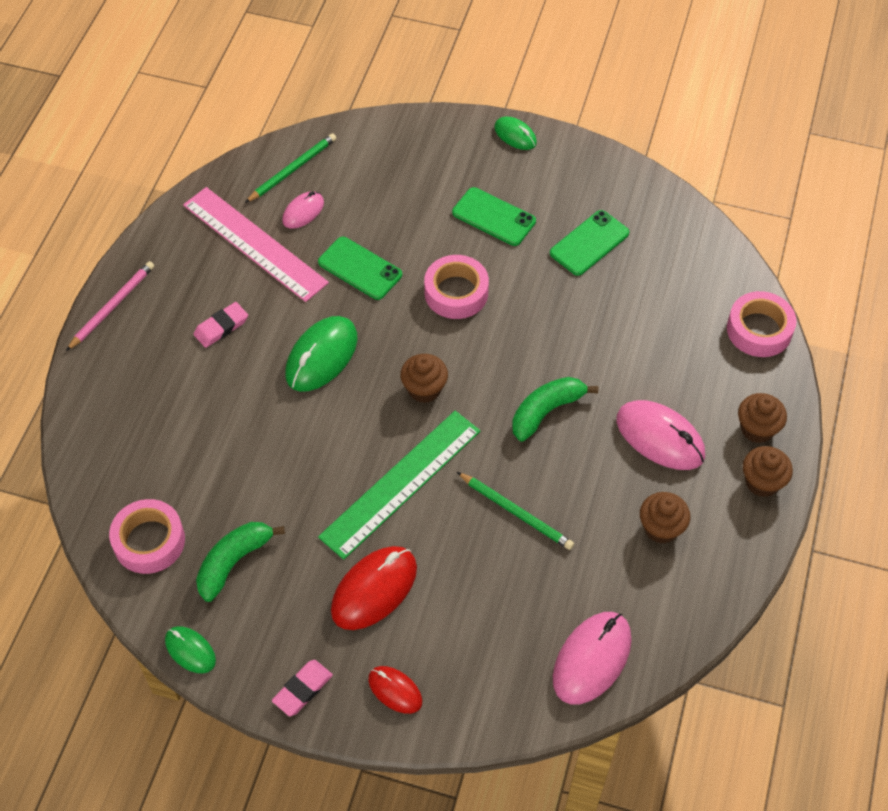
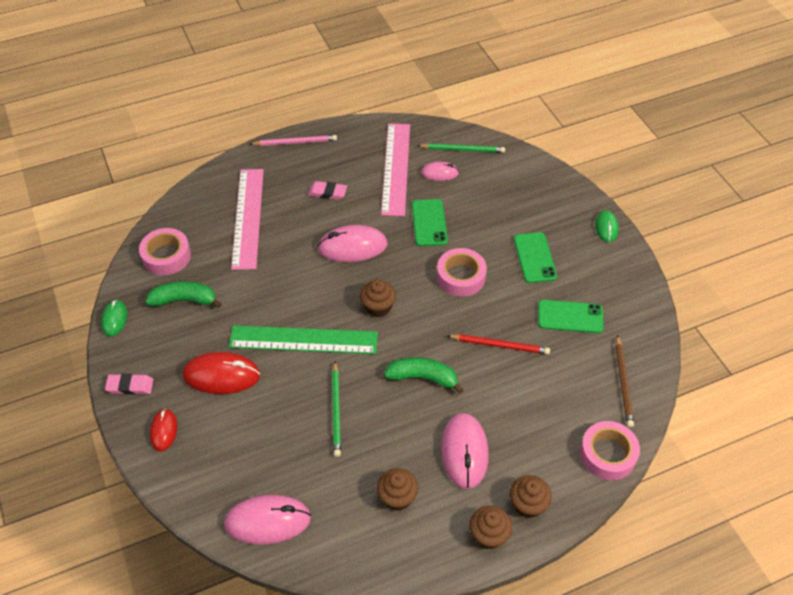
camera: 50 degrees right, 5 degrees down
(177, 425) = (248, 218): none -> pink ruler
(321, 356) = (352, 247): green mouse -> pink mouse
(568, 322) = (499, 345): none -> red pencil
(697, 260) = (623, 382): none -> brown pencil

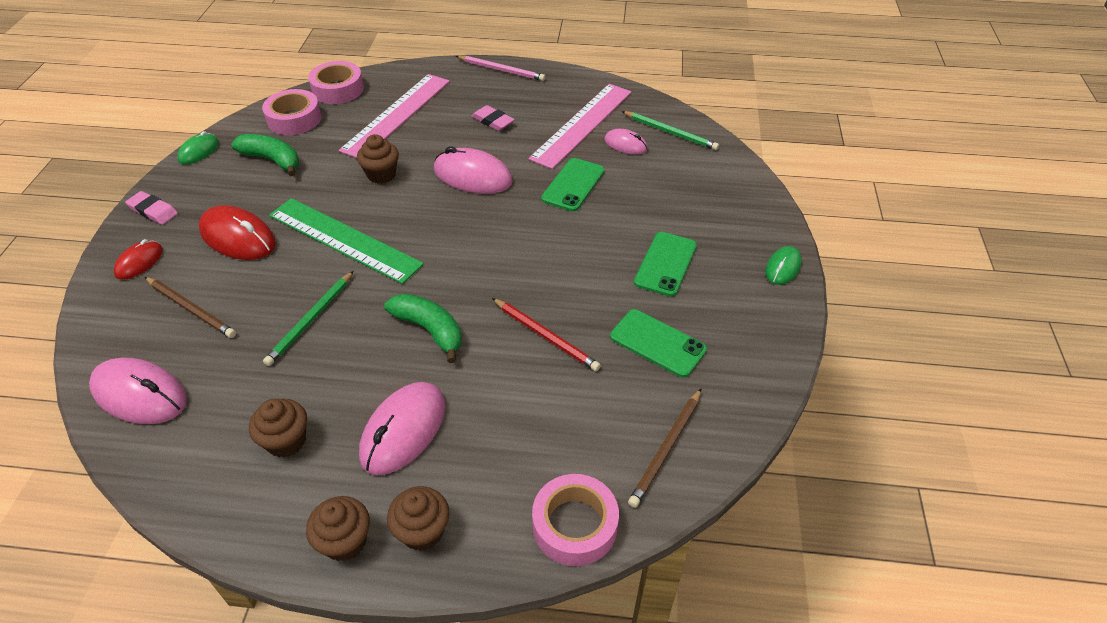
camera: 30 degrees right, 5 degrees down
(241, 445) = (191, 309): none -> brown pencil
(378, 307) = (446, 241): brown cupcake -> brown cupcake (381, 175)
(461, 277) = (562, 248): pink tape -> pink tape (338, 89)

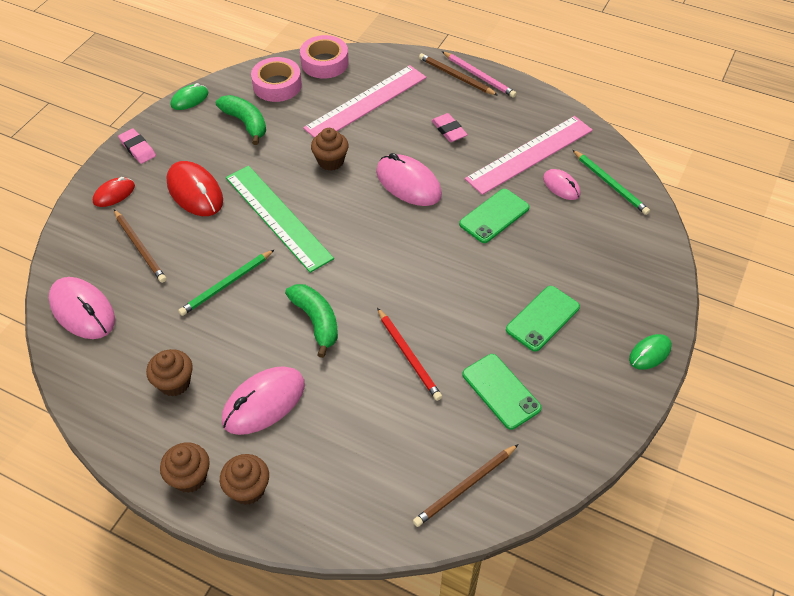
camera: 20 degrees right, 5 degrees up
(479, 75) = (456, 77): none -> brown pencil
(575, 525) = (364, 524): pink tape -> none

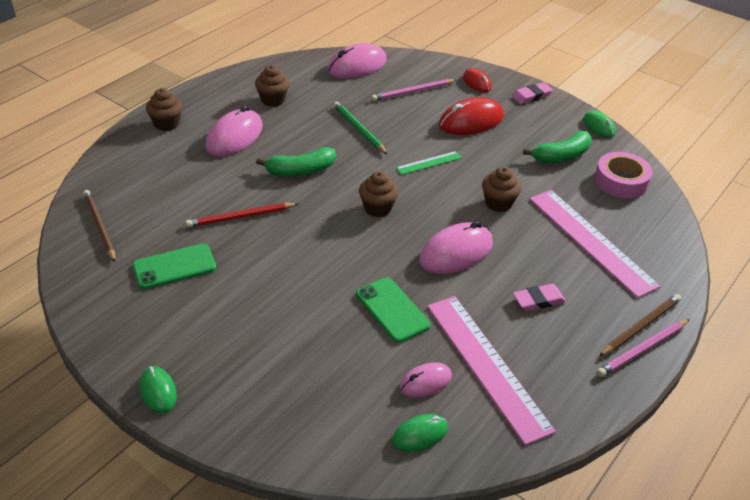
camera: 100 degrees right, 10 degrees down
(140, 247) = (413, 92): brown pencil -> pink pencil
(190, 477) = (191, 101): brown cupcake -> brown cupcake (378, 208)
(264, 403) = (234, 137): pink mouse -> pink mouse turned 60 degrees clockwise
(278, 217) = (429, 163): green ruler -> green ruler, size x0.46
(324, 63) = (662, 219): pink tape -> none
(543, 318) = (241, 315): green phone -> none
(610, 184) = (420, 435): green pencil -> green mouse

